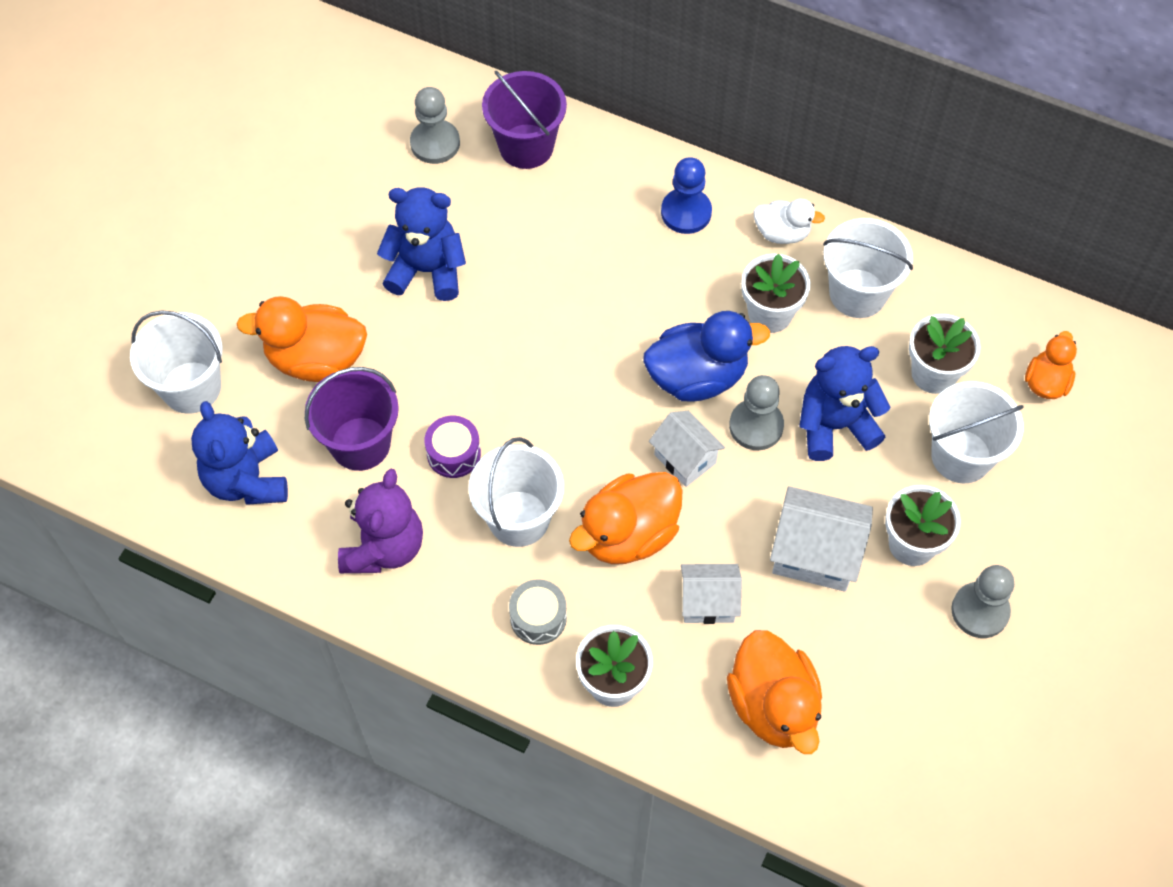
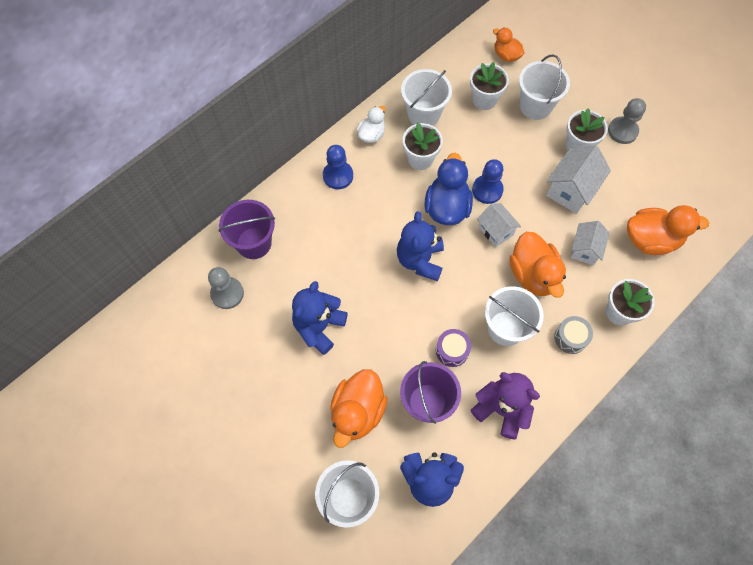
camera: 70 degrees left, 5 degrees up
(685, 459) = (495, 231): white house -> white house turned 75 degrees clockwise
(756, 426) = (487, 190): grey pawn -> blue pawn
(835, 425) = (499, 154): blue teddy bear -> blue teddy bear (420, 260)

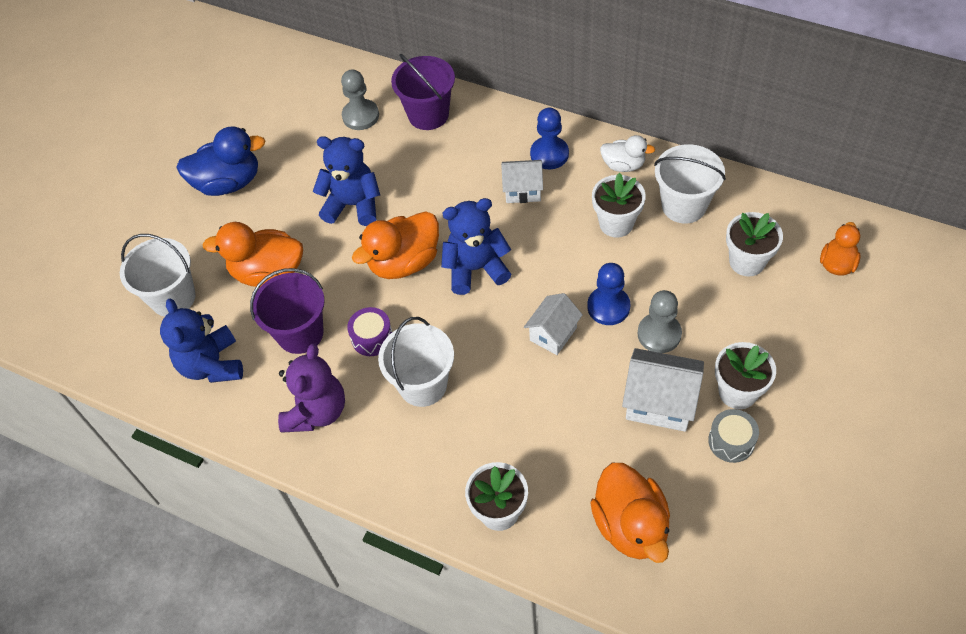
camera: 75 degrees right, 10 degrees down
(447, 207) = (561, 272): blue duck -> blue duck (228, 182)
(533, 274) = (509, 394): orange duck -> orange duck (404, 262)
(535, 106) = (773, 322): white bucket -> none
(570, 338) = (438, 461): grey drum -> grey drum (731, 441)
(585, 249) = (574, 444): white house -> white house (523, 190)
(622, 131) = (797, 443): grey pawn -> grey pawn (659, 334)

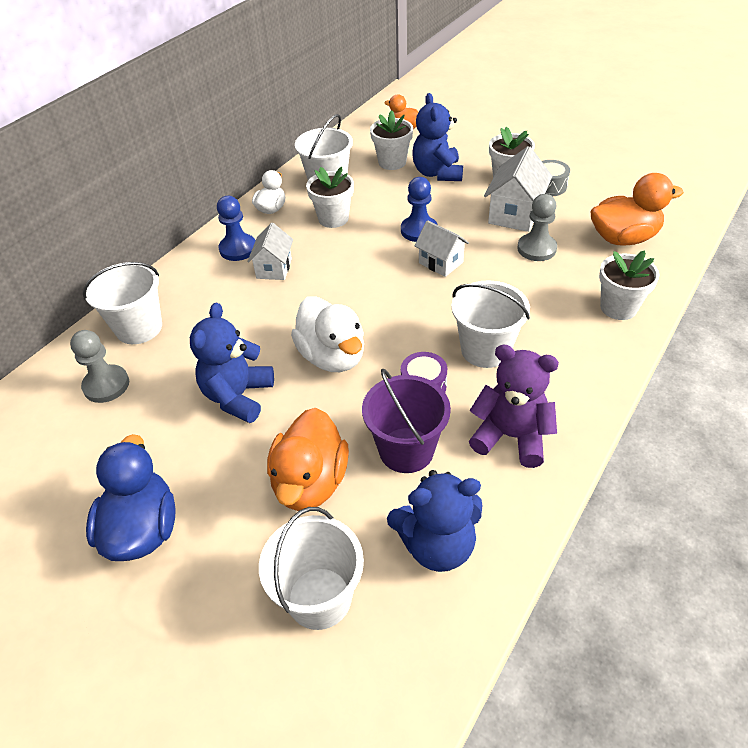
camera: 85 degrees left, 10 degrees down
(404, 262) = (332, 356): orange duck -> white duck
(428, 114) = (139, 328): purple bucket -> white bucket
(476, 269) = (356, 305): blue teddy bear -> blue teddy bear (437, 173)
(659, 334) = (450, 208): grey pawn -> grey pawn (536, 249)

